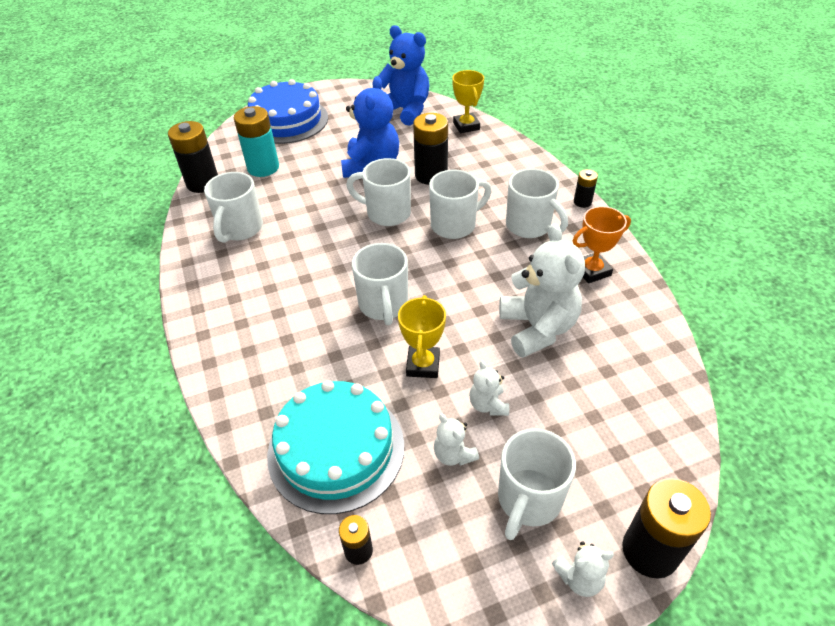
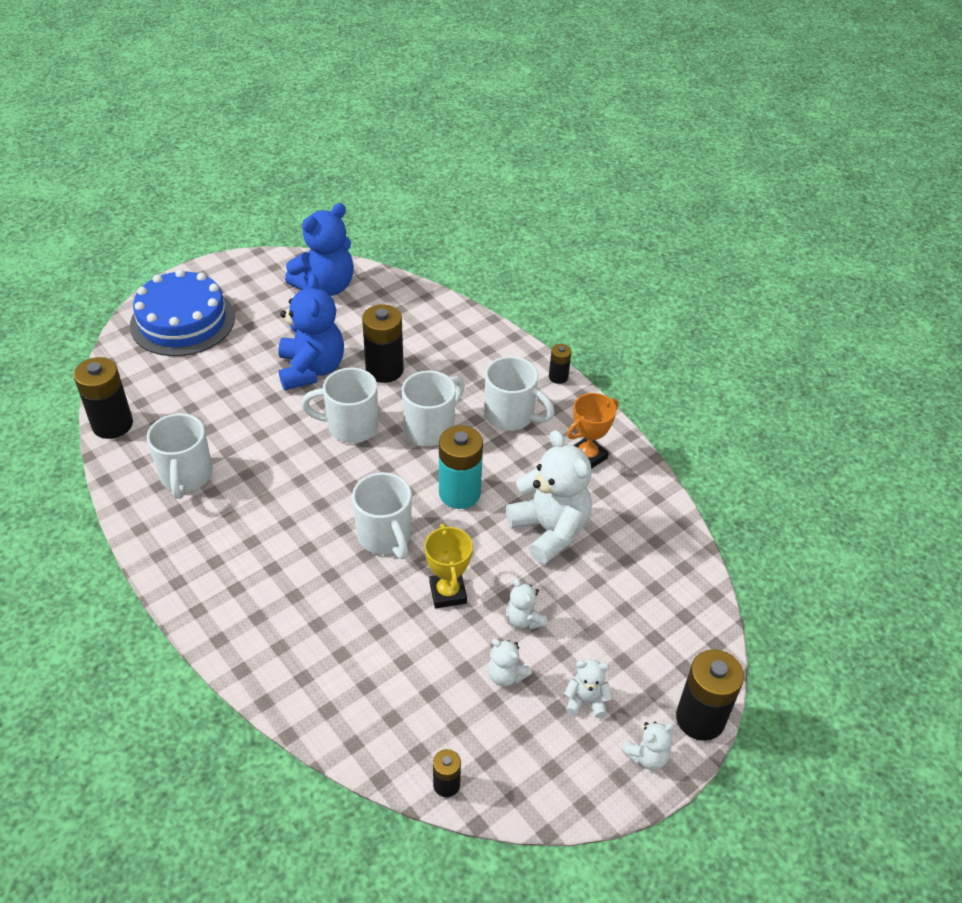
camera: 20 degrees left, 0 degrees up
(263, 168) = (180, 391): turquoise battery -> turquoise battery (459, 493)
(336, 449) = (390, 697): turquoise cake -> none
(405, 110) = (325, 286): blue teddy bear -> blue teddy bear turned 120 degrees clockwise
(466, 126) = (404, 298): yellow trophy -> none
(528, 500) = (586, 701): white mug -> white teddy bear

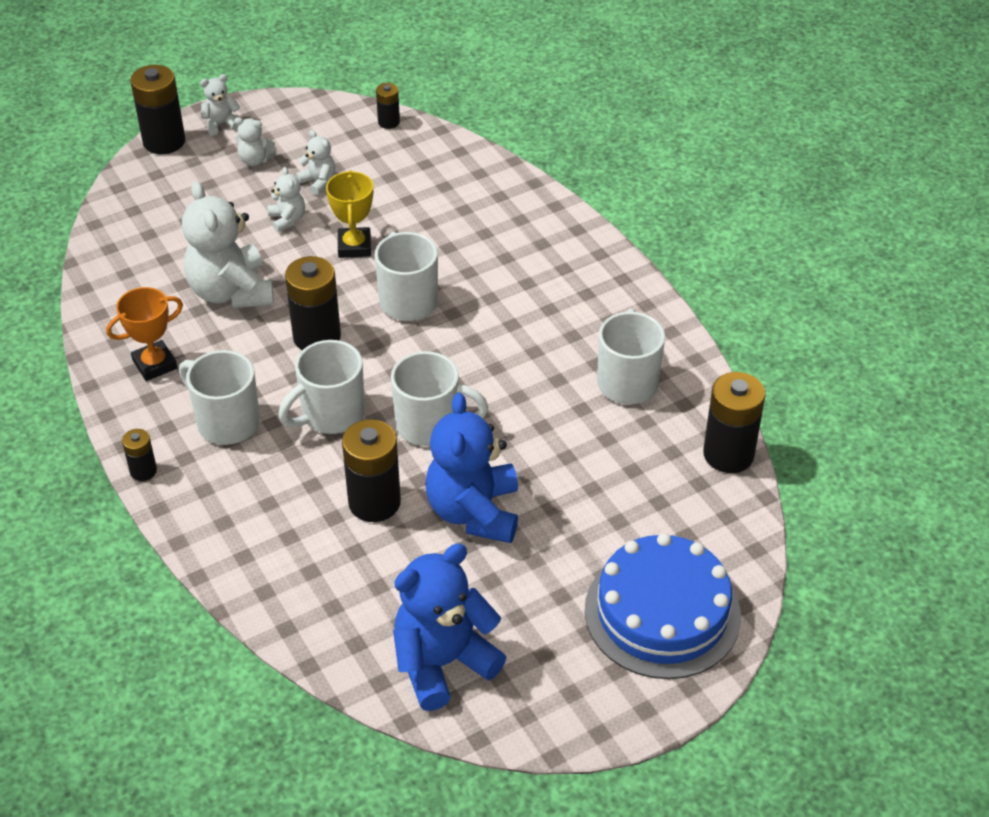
camera: 170 degrees left, 0 degrees up
(459, 493) = (317, 337): turquoise battery -> black battery

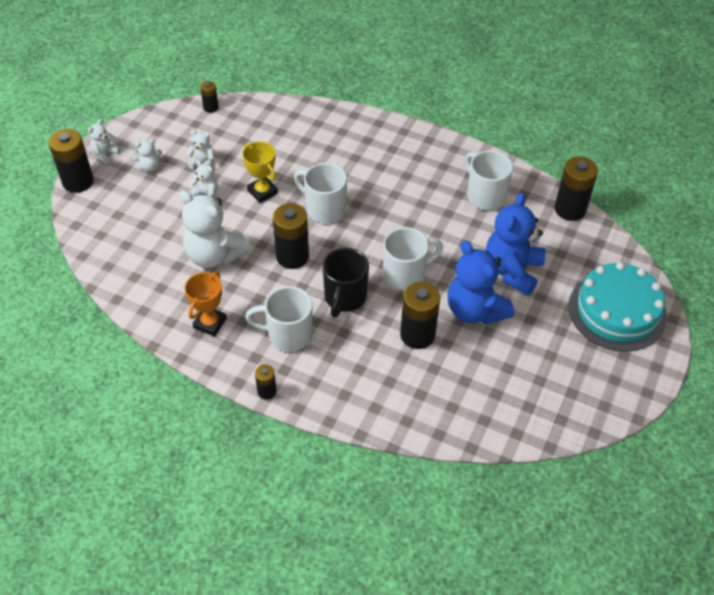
camera: 35 degrees left, 5 degrees up
(330, 415) = (345, 298): white mug -> black mug
(443, 663) = (538, 403): blue teddy bear -> blue teddy bear (512, 270)
(662, 612) = (617, 311): blue cake -> turquoise cake

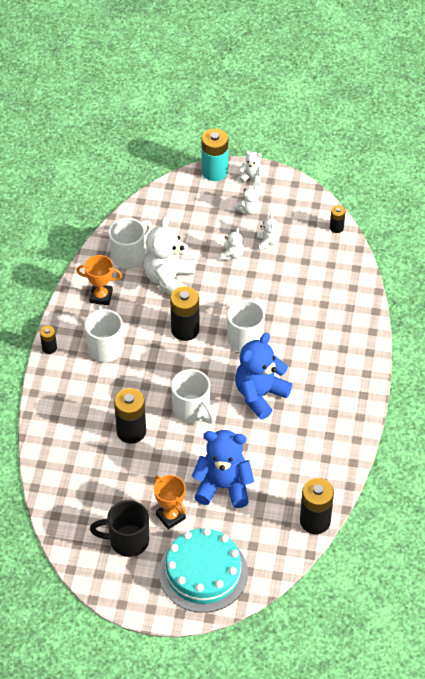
camera: 75 degrees right, 0 degrees up
(78, 182) = (214, 171): black battery -> turquoise battery
(150, 167) = (248, 210): white teddy bear -> white teddy bear turned 90 degrees counterclockwise
(262, 192) = (249, 291): yellow trophy -> none
(345, 298) = (153, 375): black mug -> black mug (127, 541)
(475, 310) = (169, 466): blue teddy bear -> blue teddy bear (260, 395)
(485, 196) = (306, 451): white mug -> white mug (129, 256)
(541, 323) = (170, 516): none -> orange trophy

